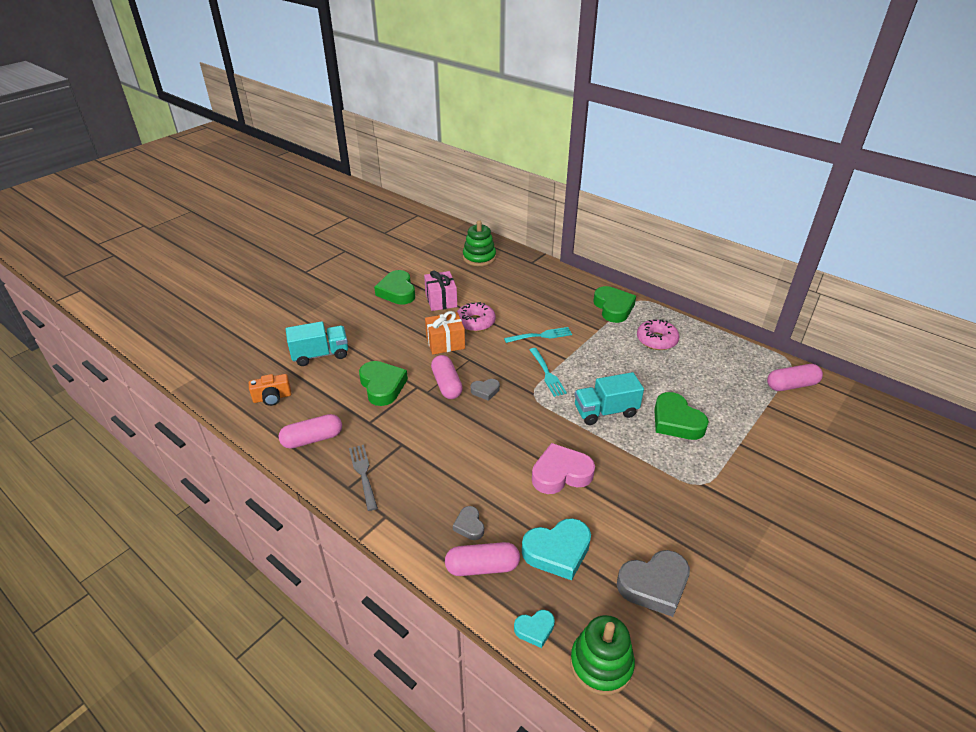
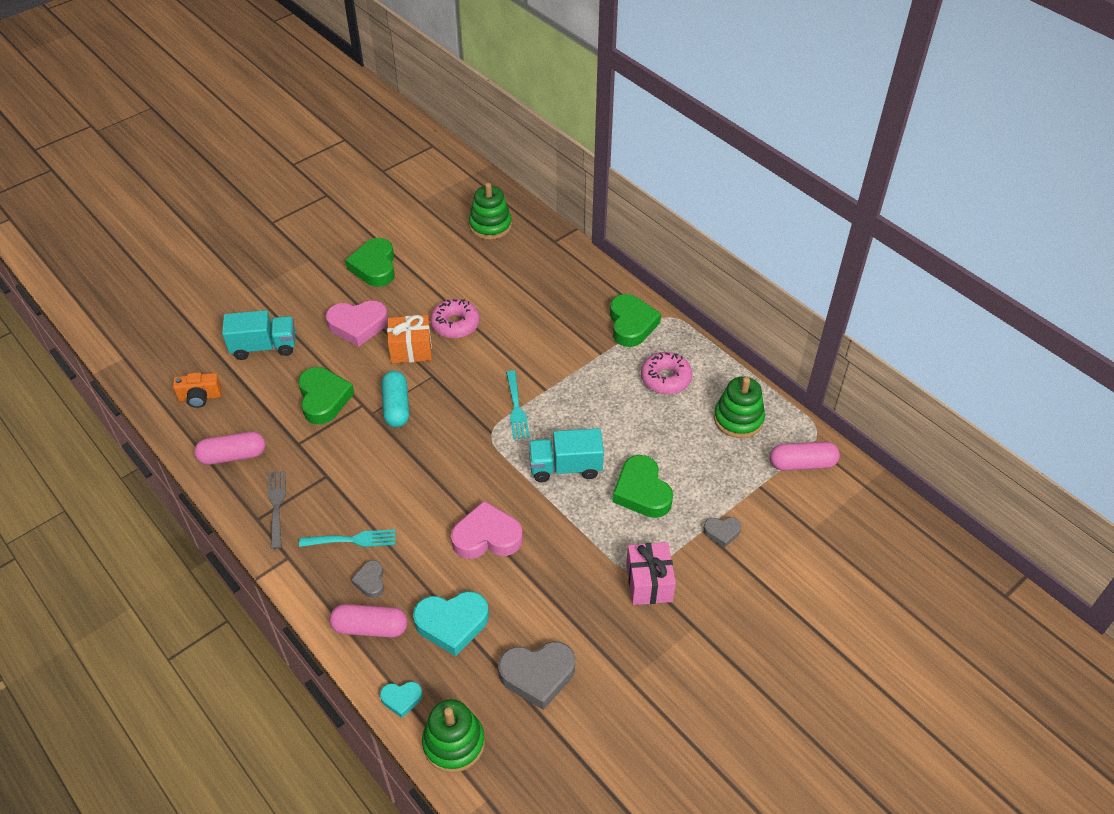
camera: 10 degrees right, 10 degrees up
(396, 331) = (358, 325): none -> pink heart
(441, 300) = (423, 286): pink gift -> pink gift (649, 583)
(447, 384) = (396, 406): pink capsule -> turquoise capsule
(485, 391) = (437, 421): grey heart -> grey heart (722, 532)
(541, 336) = (527, 354): turquoise fork -> turquoise fork (352, 540)
(726, 360) = (738, 419): none -> green stacking toy

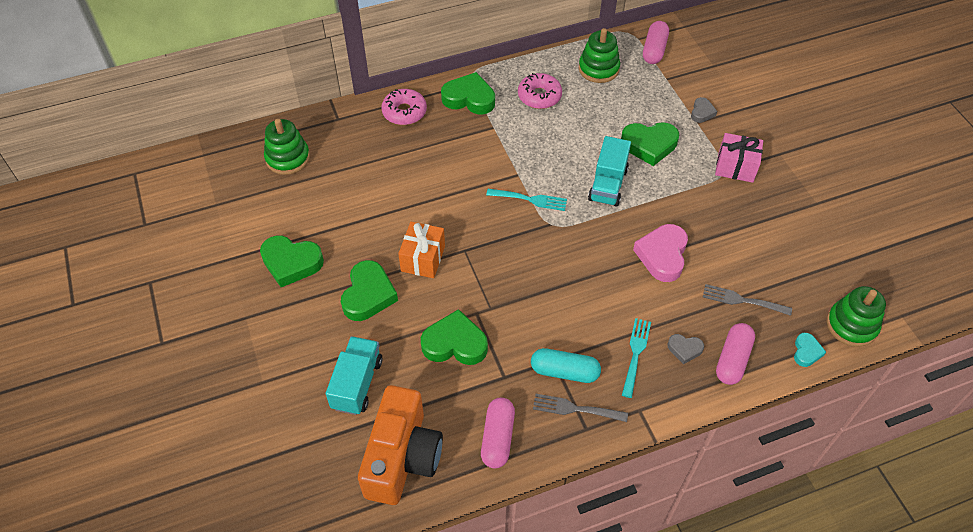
camera: 70 degrees left, 5 degrees up
(200, 397) = (402, 457): orange camera -> orange camera, size x2.13
(358, 325) = (368, 295): pink heart -> green heart
(396, 406) = (491, 286): turquoise capsule -> turquoise capsule (564, 371)
(452, 623) = (742, 300): turquoise heart -> grey fork
(455, 324) = (407, 217): pink donut -> pink donut (404, 112)
(537, 675) = (802, 256): grey heart -> none

